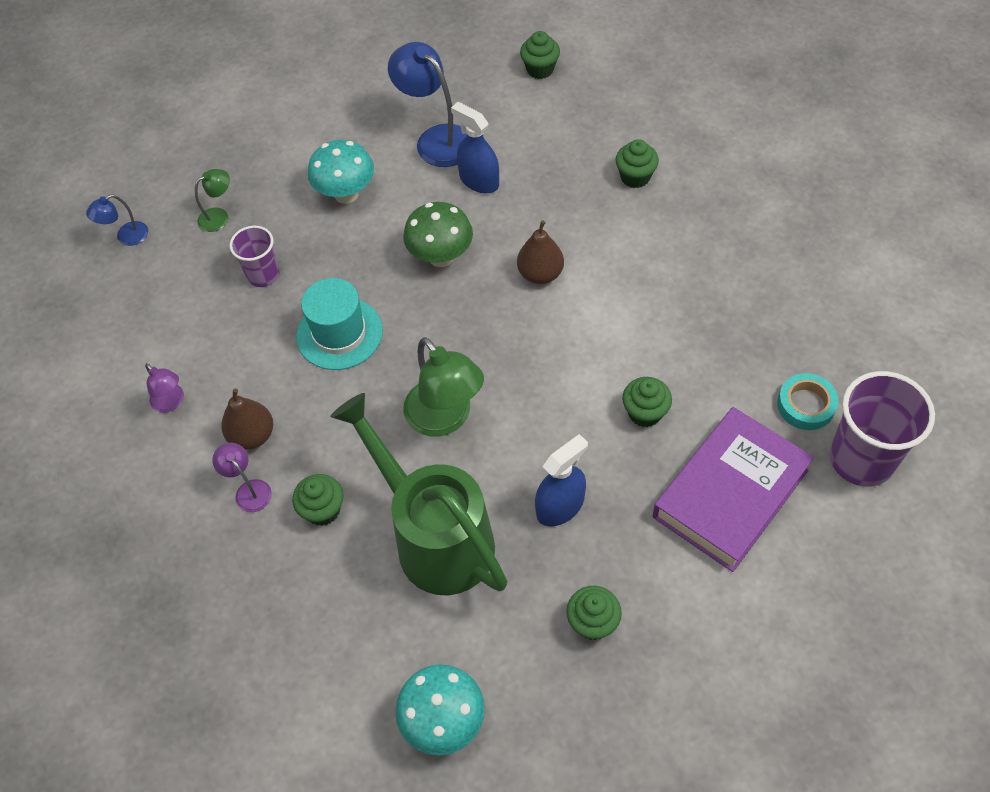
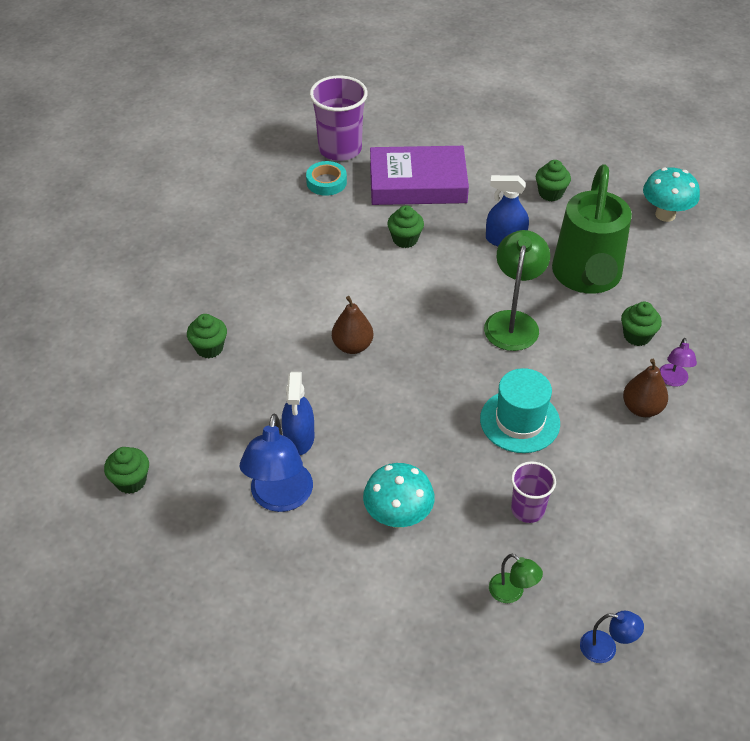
camera: 135 degrees left, 10 degrees down
(171, 403) = (680, 474): purple lamp -> none
(219, 216) = (512, 593): green lamp -> green lamp turned 150 degrees counterclockwise
(441, 257) = (395, 410): green mushroom -> none

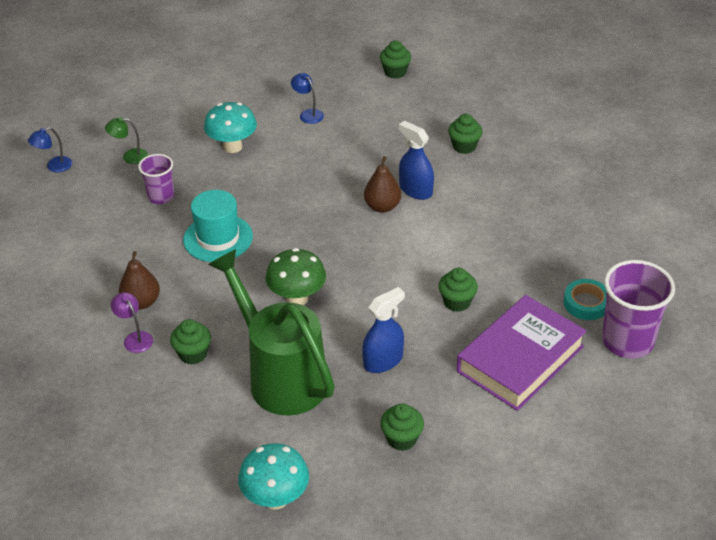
camera: 135 degrees right, 5 degrees down
(280, 498) = (308, 114): blue lamp -> blue lamp, size x0.52
(299, 438) = (339, 143): blue spray bottle -> blue spray bottle (415, 190)
(513, 321) = (297, 298): green lamp -> green mushroom

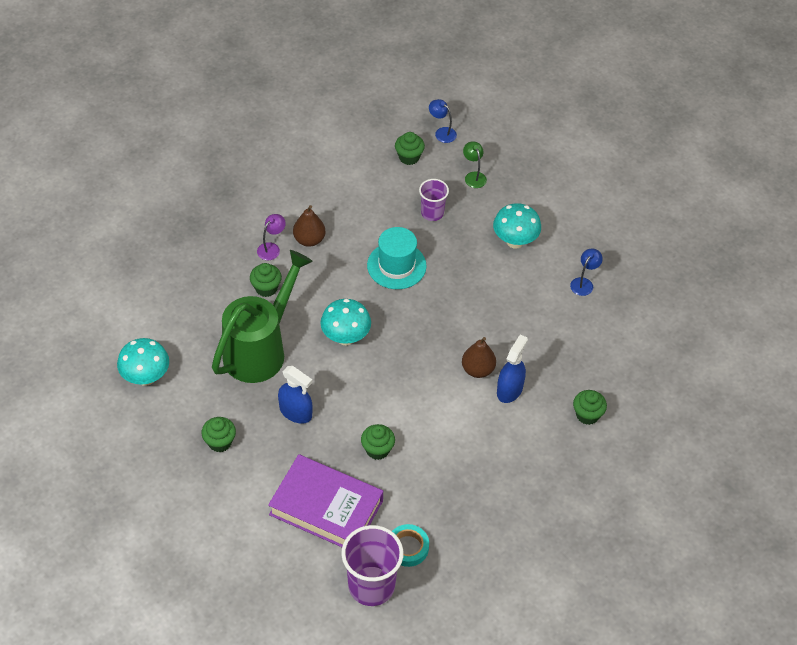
camera: 70 degrees right, 10 degrees up
(297, 298) = (345, 337): green mushroom -> turquoise mushroom
(395, 72) = (679, 335): green cupcake -> green cupcake (409, 157)

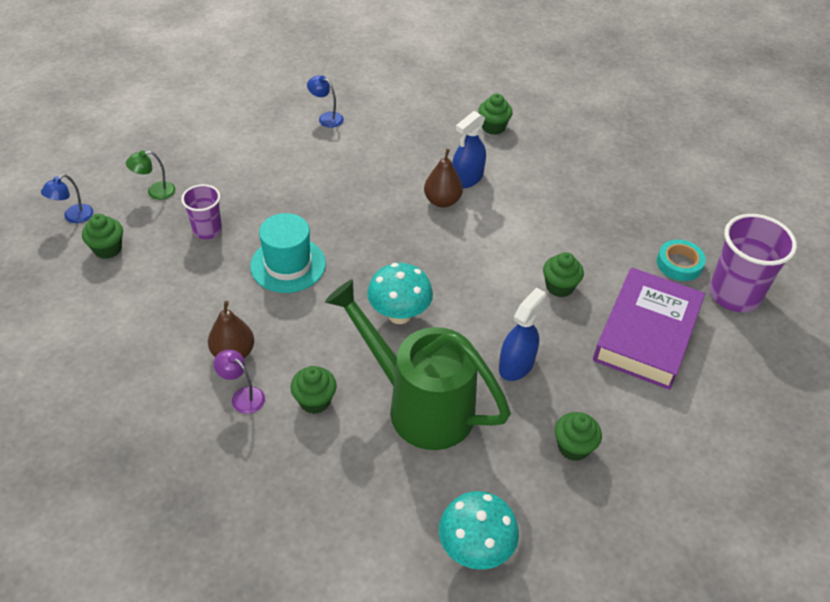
camera: 90 degrees left, 5 degrees down
(509, 389) = (467, 178): blue spray bottle -> blue spray bottle turned 75 degrees counterclockwise
(515, 241) = (262, 164): turquoise mushroom -> none

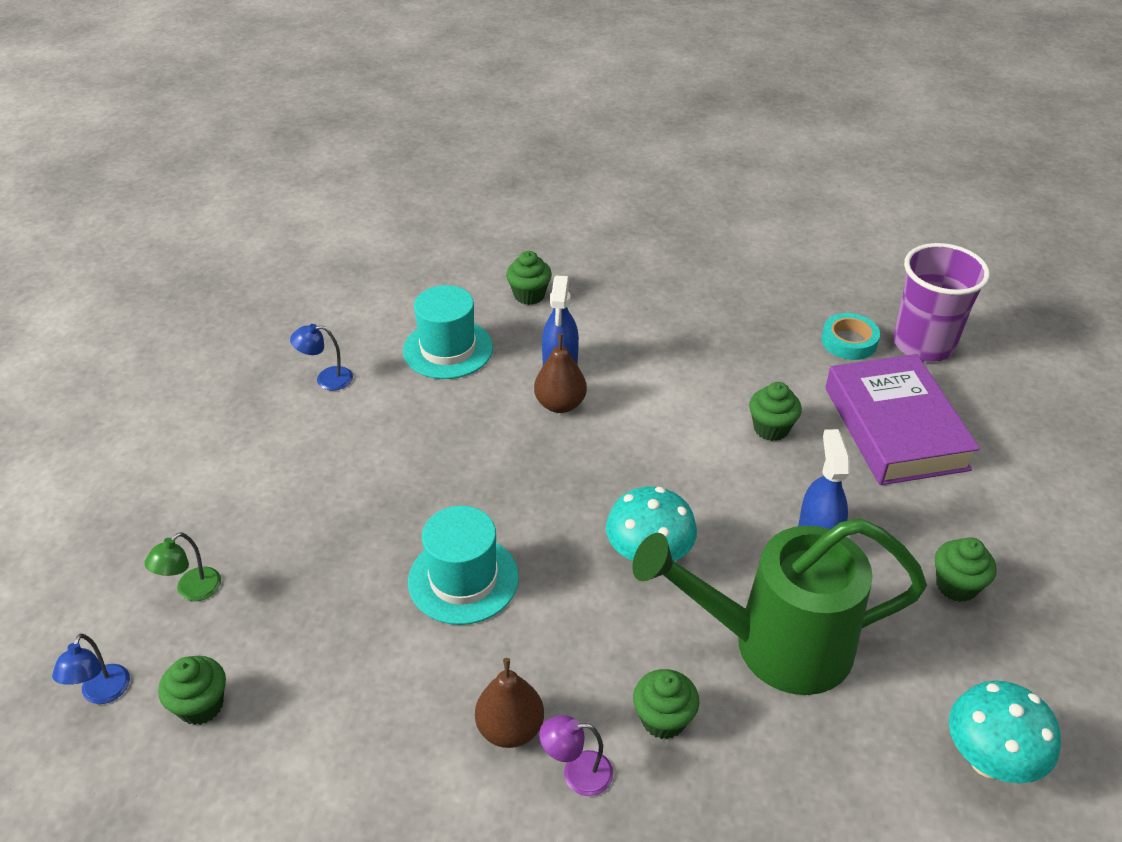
camera: 35 degrees left, 5 degrees down
(207, 230) = (316, 598): purple cup -> none
(410, 135) = (448, 349): none -> turquoise hat

